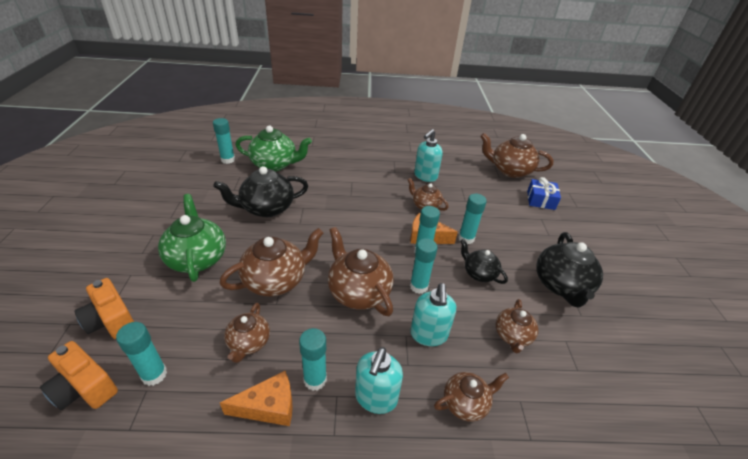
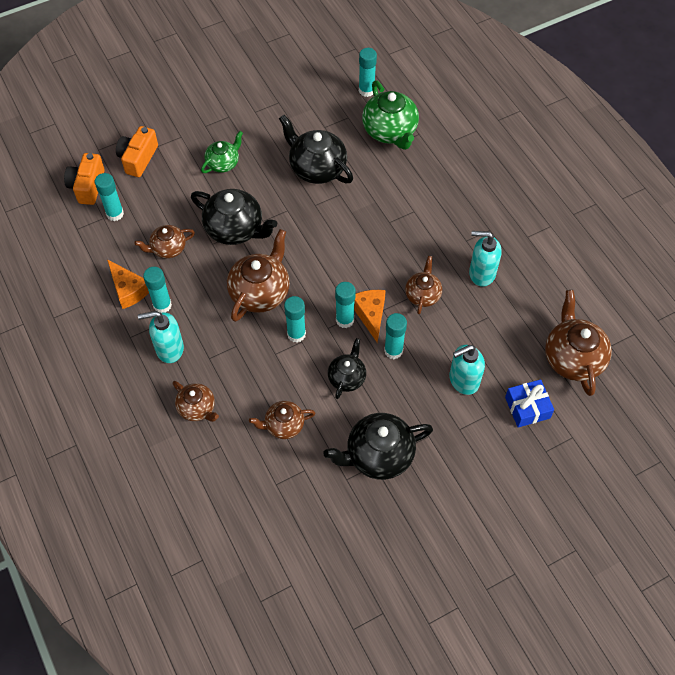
camera: 65 degrees right, 20 degrees up
(197, 258) = (223, 163): green teapot -> green teapot, size x0.59
(276, 280) = (235, 229): brown teapot -> black teapot
(428, 335) = (246, 362): turquoise soap dispenser -> turquoise soap dispenser (463, 380)

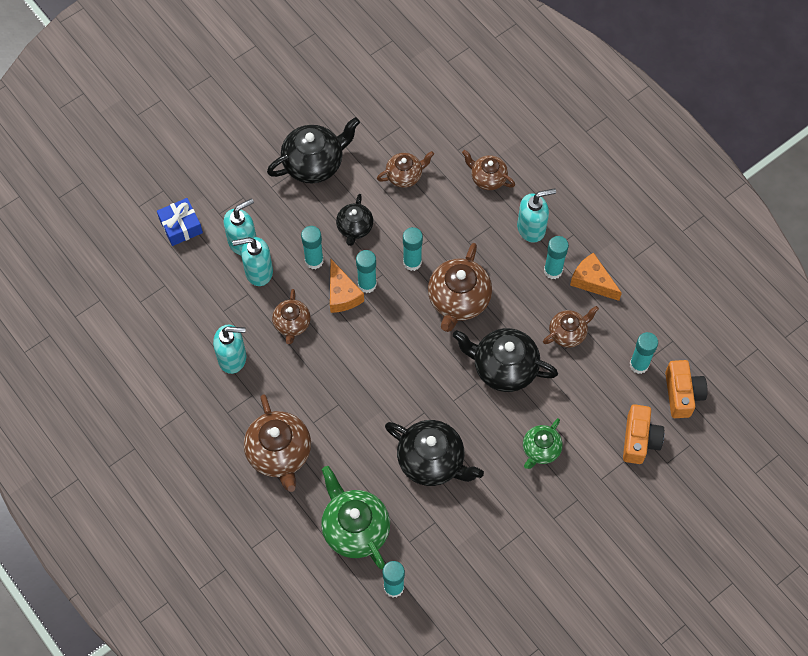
camera: 170 degrees right, 5 degrees up
(450, 348) = (258, 272): none -> turquoise soap dispenser
(572, 358) = (137, 281): brown teapot -> brown teapot (279, 453)

